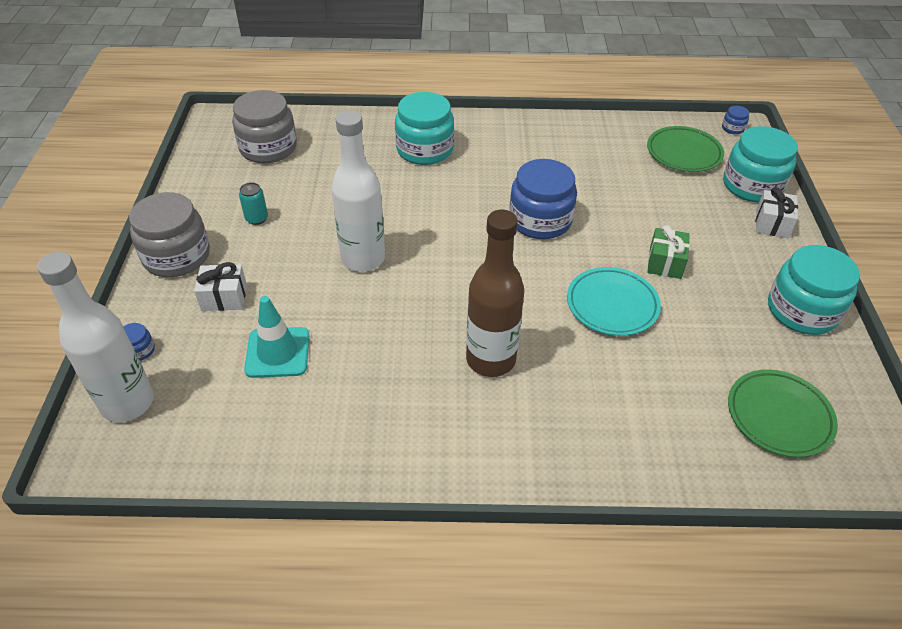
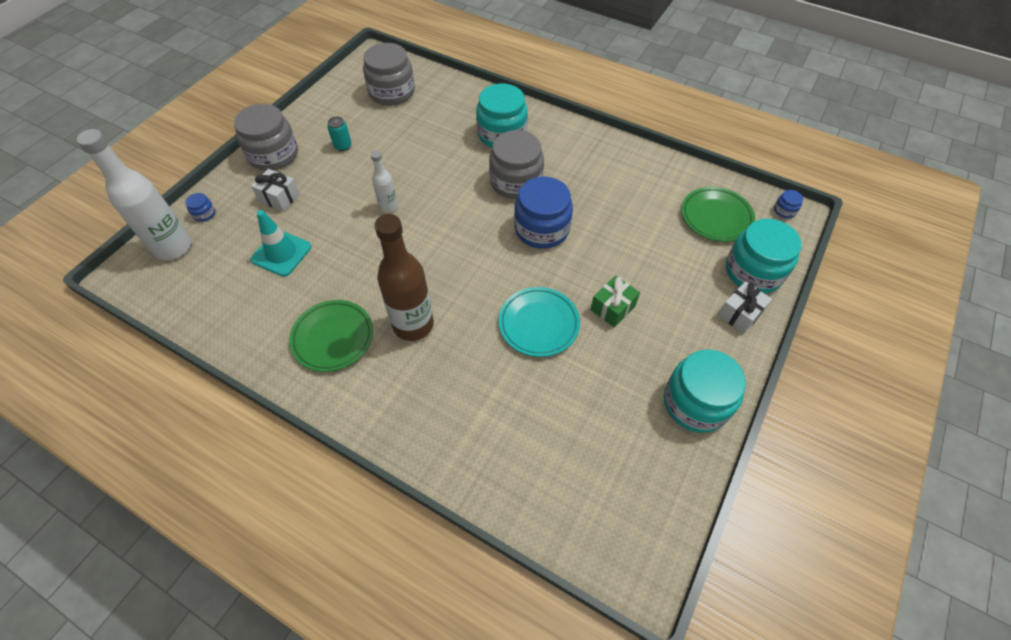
camera: 30 degrees right, 10 degrees up
(363, 259) = (388, 206): white bottle -> white bottle, size x0.52
(477, 188) = (516, 182): none -> grey jar
(779, 416) = (593, 479): green plate -> green plate (333, 338)

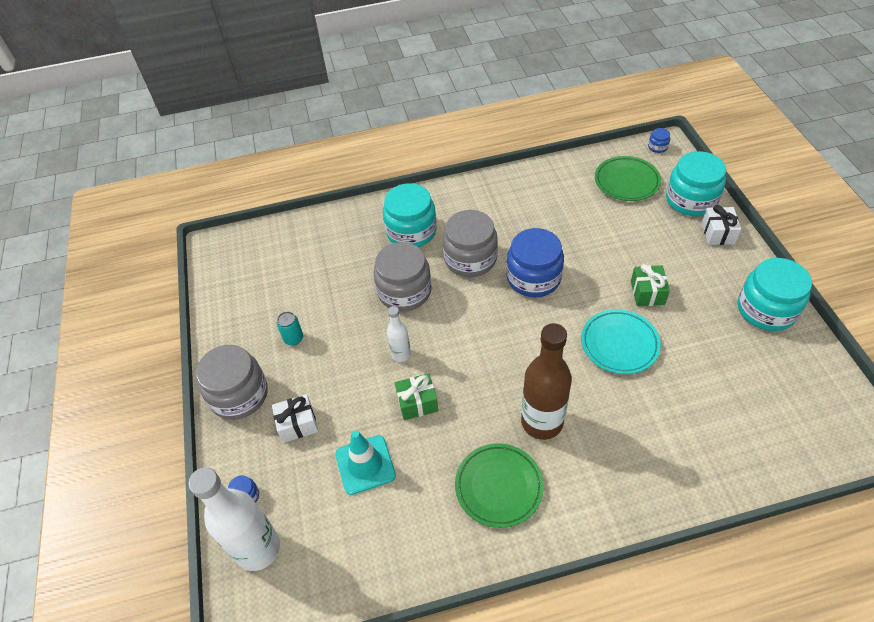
camera: 40 degrees left, 5 degrees down
(357, 244) = (417, 403): none -> green gift
(392, 92) = (274, 264): grey jar -> grey jar (404, 291)

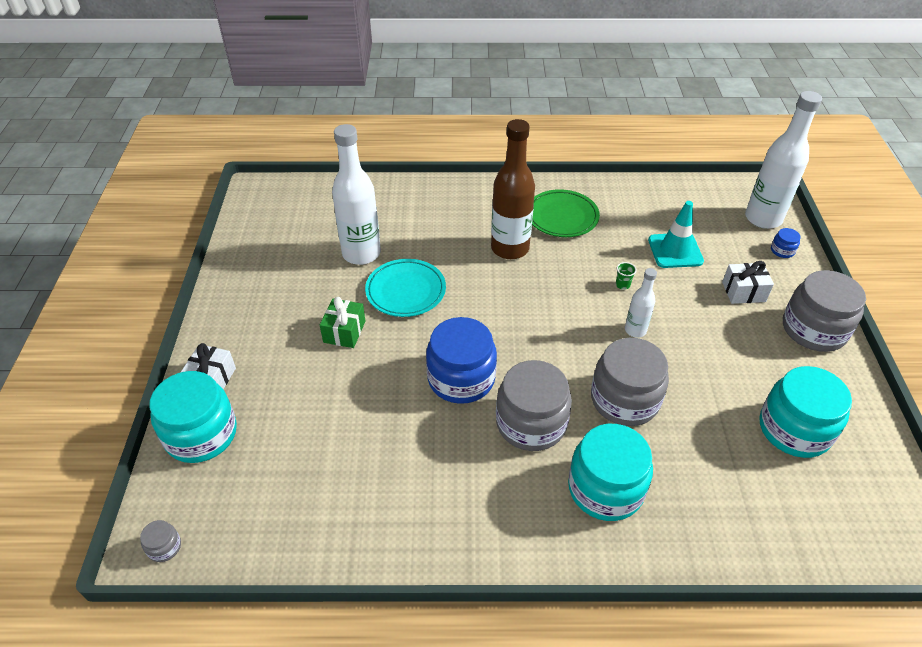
camera: 170 degrees left, 5 degrees down
(293, 338) = (763, 374): turquoise can -> none
(417, 403) = (622, 285): green gift -> green cup
(626, 181) = (260, 490): green plate -> none
(657, 147) = (164, 547): blue jar -> grey jar
(688, 376) = (361, 253): none -> white bottle
(766, 309) = (242, 289): turquoise jar -> turquoise jar (794, 429)

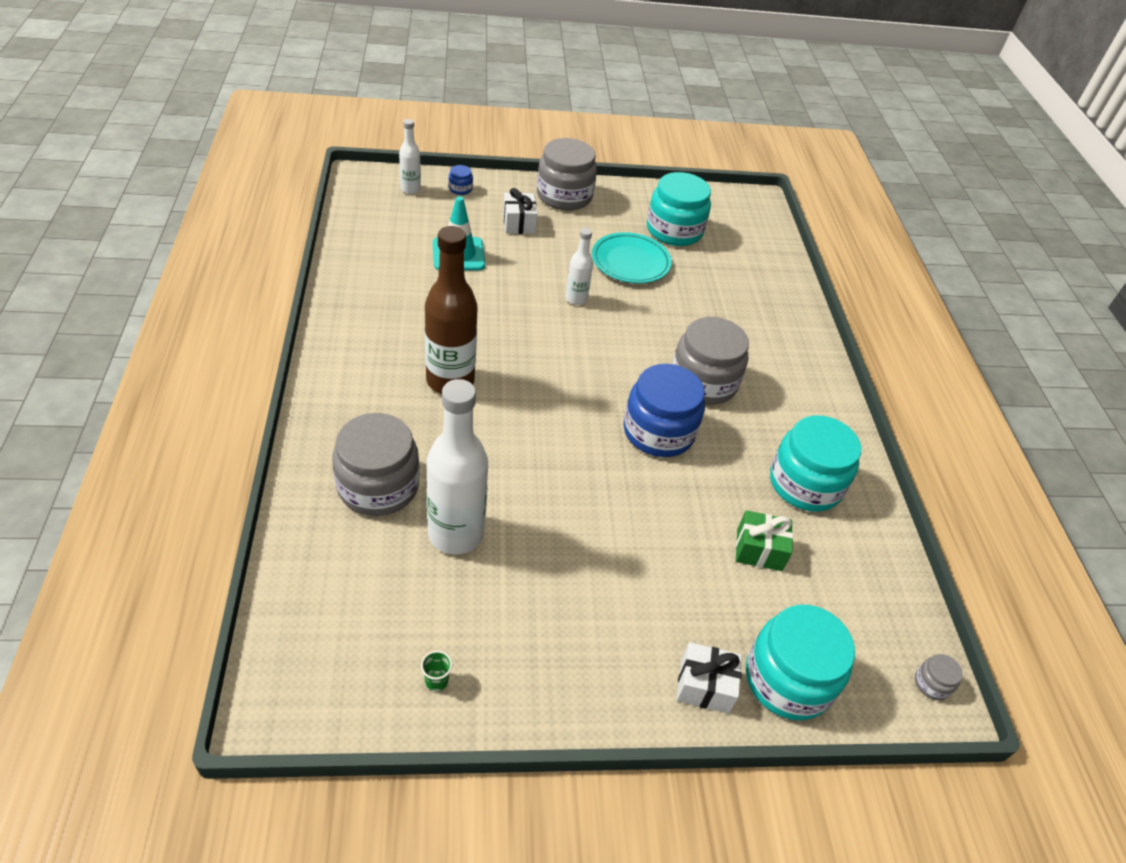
camera: 100 degrees left, 0 degrees up
(344, 332) = (604, 542): green gift -> green gift (759, 550)
(406, 291) = (529, 482): turquoise plate -> turquoise plate (630, 262)
(562, 217) = (393, 331): green plate -> none
(605, 488) = (759, 341): turquoise jar -> turquoise jar (805, 484)
(622, 285) = (511, 298): green cup -> green cup (436, 681)
(624, 399) = (663, 318): grey jar -> grey jar (378, 486)
(763, 218) = (410, 189): white bottle -> white bottle, size x0.52

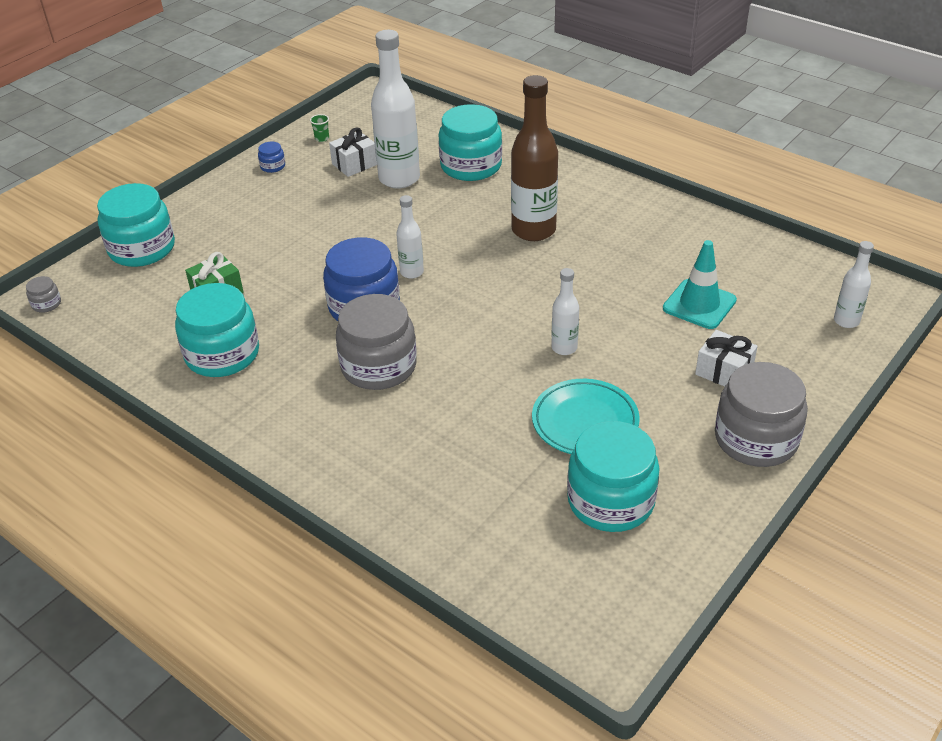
camera: 140 degrees right, 5 degrees down
(378, 486) = (471, 166): grey jar -> turquoise jar
(460, 189) = (825, 358): blue jar -> blue jar (273, 166)
(587, 428) = (412, 272): none -> white bottle
(704, 686) = (188, 217): white gift -> white gift (354, 164)

